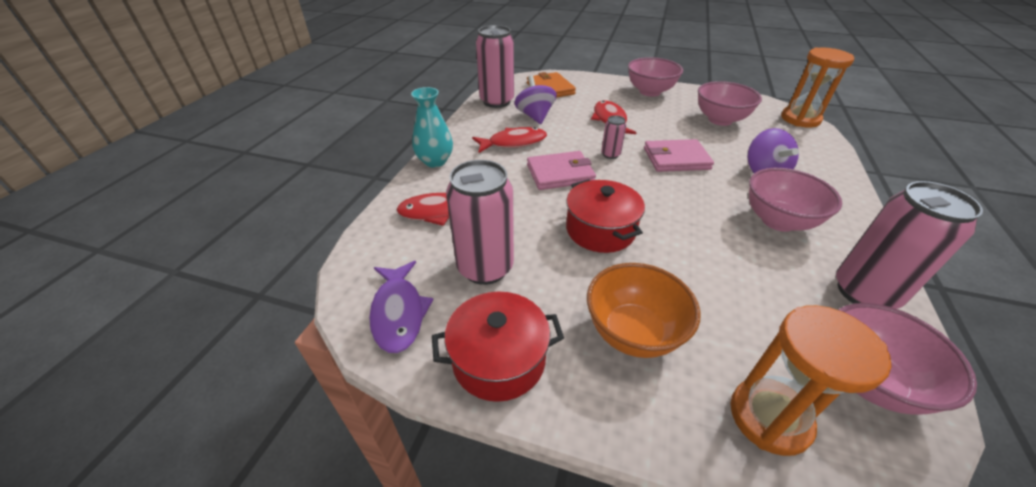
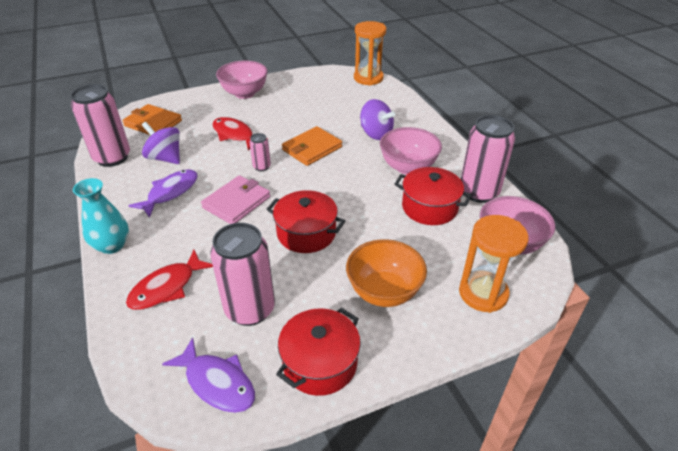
camera: 40 degrees left, 0 degrees up
(513, 143) = (170, 193): red fish -> purple fish
(676, 159) = (312, 148): pink wallet -> orange wallet
(720, 120) = (317, 100): pink bowl -> none
(772, 275) = (429, 207): none -> red pot

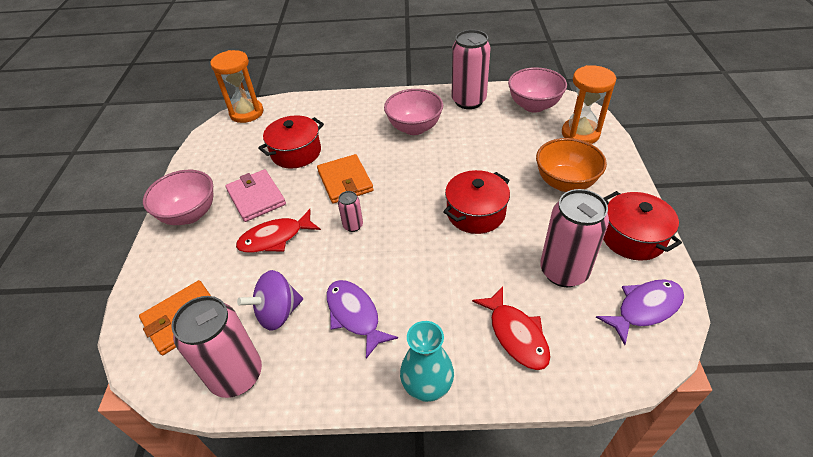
camera: 65 degrees left, 5 degrees up
(236, 202) = (404, 256): pink wallet -> pink wallet (256, 197)
(376, 134) = (350, 133): purple spinning top -> none
(429, 207) = (475, 131): red pot -> red pot (296, 152)

